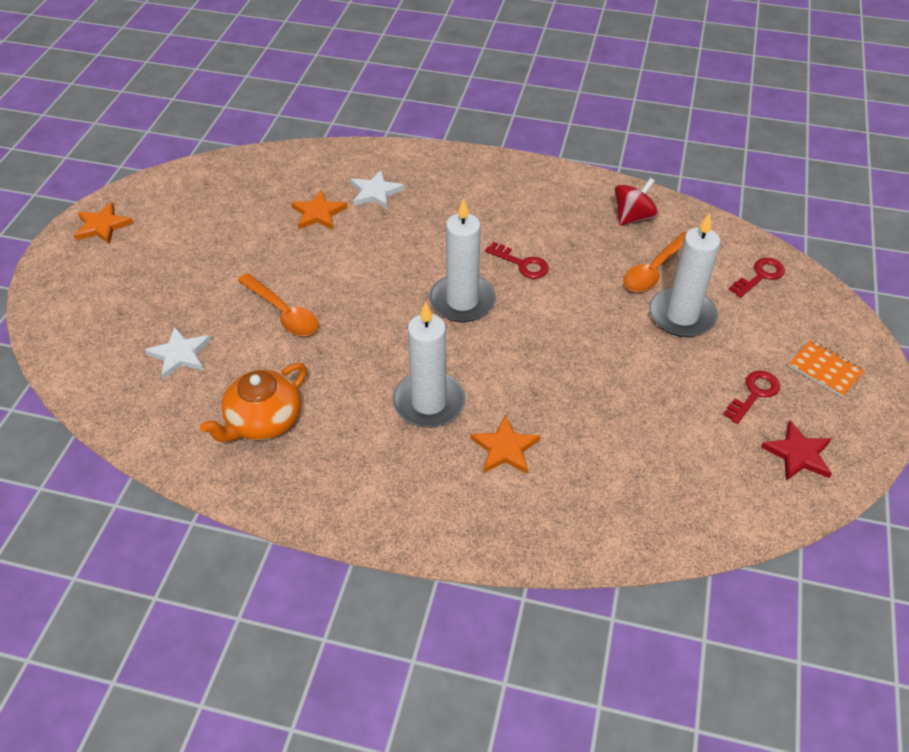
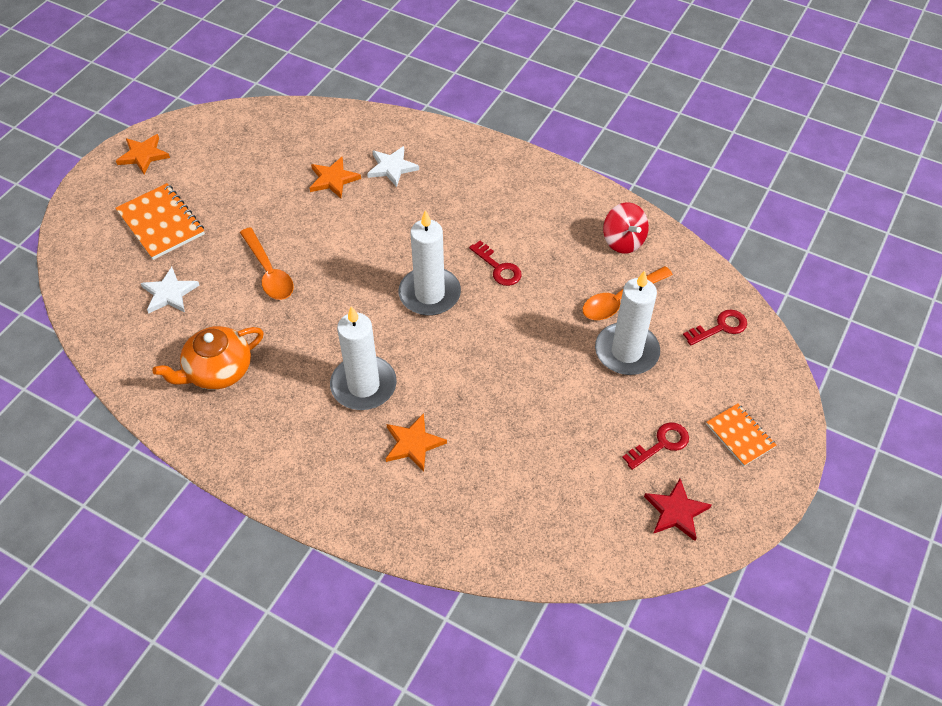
camera: 15 degrees right, 5 degrees up
(145, 287) = (161, 223): none -> orange notebook
(633, 217) = (623, 241): red spinning top -> red spinning top turned 90 degrees clockwise

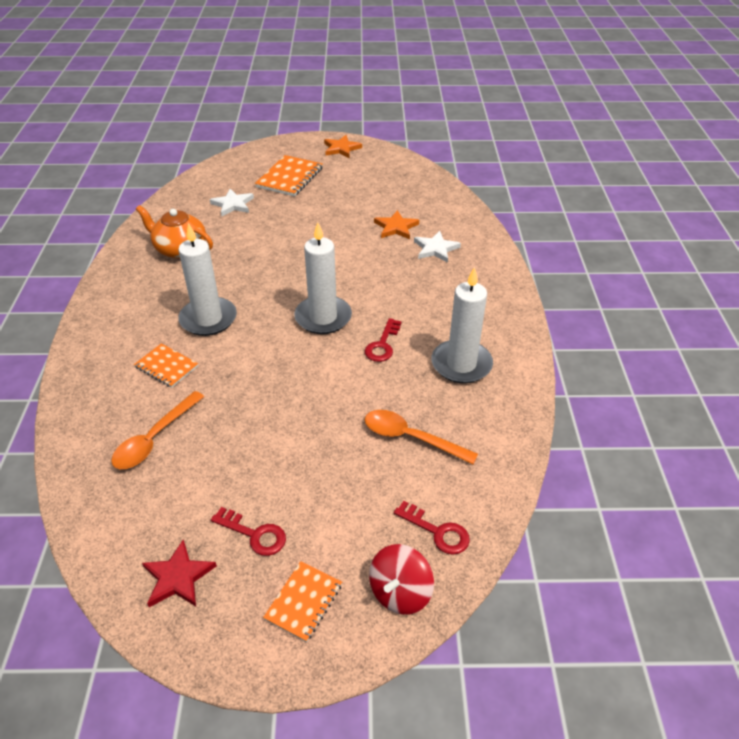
camera: 60 degrees right, 10 degrees down
(269, 272) = (283, 235): orange spoon -> orange spoon (154, 439)
(413, 444) = (166, 367): orange star -> orange notebook
(623, 241) = (485, 413): red spinning top -> red spinning top (400, 592)
(626, 351) = (351, 465): white candle -> white candle (461, 364)

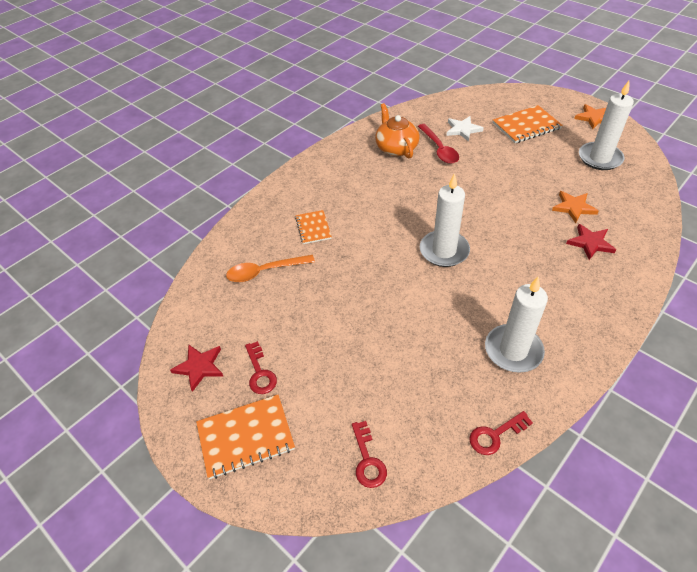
camera: 45 degrees right, 5 degrees up
(208, 319) = (367, 209): white candle -> white candle (600, 158)
(227, 231) = (439, 149): none -> red spoon
(303, 602) = (245, 437): orange notebook -> orange notebook, size x1.61
(382, 344) = (467, 297): red key -> red key (495, 435)
(400, 592) = (304, 479): red spinning top -> none
(410, 438) = (417, 380): orange spoon -> none
(435, 249) = (590, 243): white star -> red star

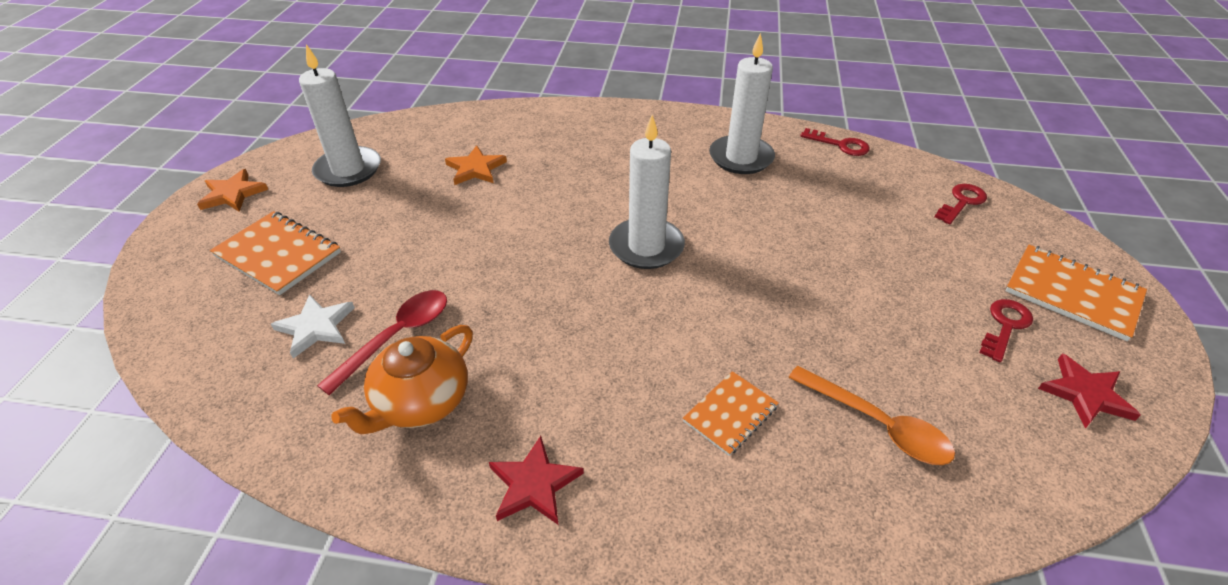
camera: 125 degrees left, 5 degrees down
(590, 243) = (535, 146): red star -> red star (534, 484)

